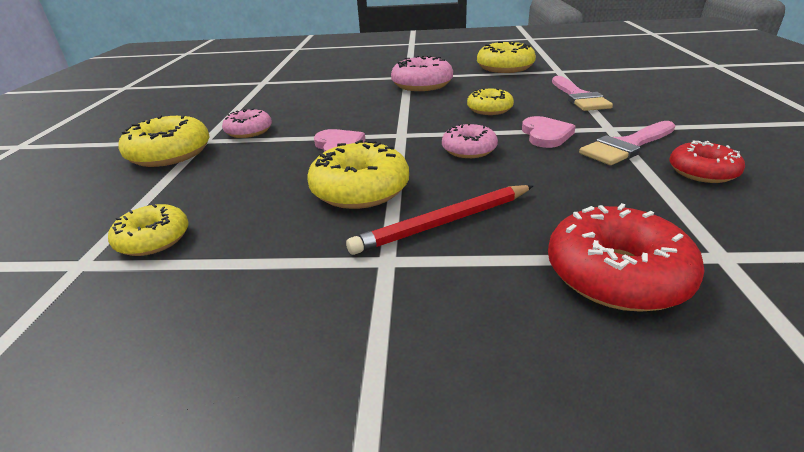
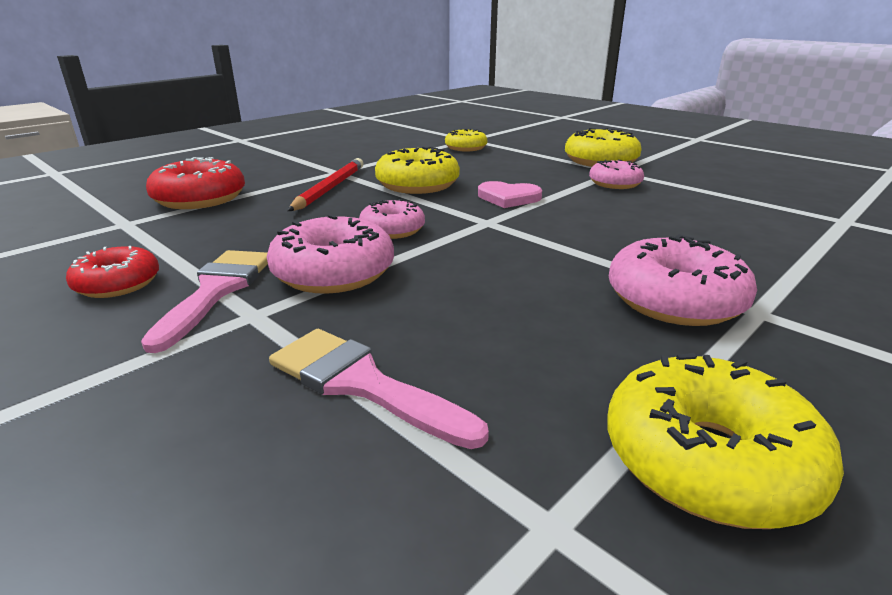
camera: 130 degrees right, 5 degrees down
(489, 109) = (465, 287): yellow donut -> none
(545, 135) = (333, 272): pink heart -> pink donut

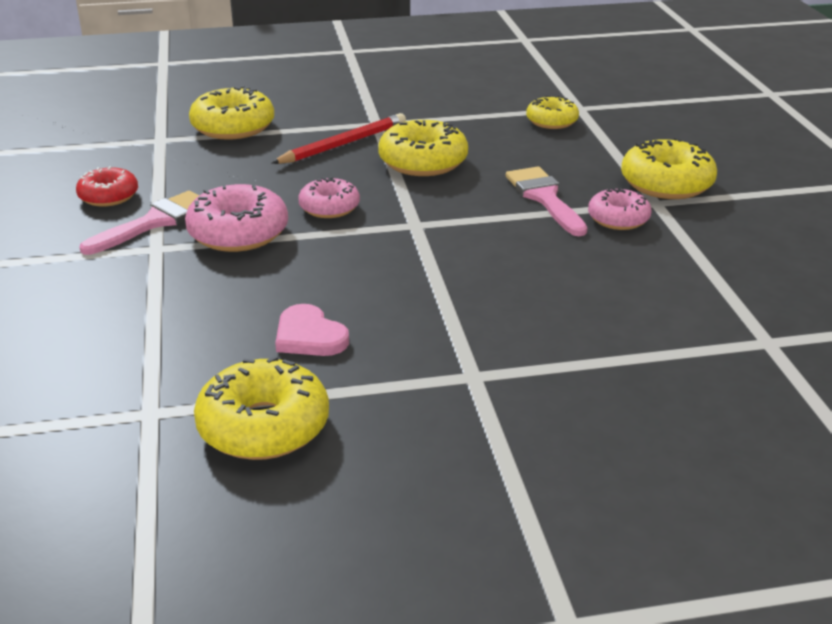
camera: 35 degrees right, 5 degrees up
(200, 199) = (233, 127): red donut -> yellow donut
(361, 383) = (158, 314): pink brush -> pink brush (544, 198)
(508, 198) = (479, 203): pink heart -> pink heart (309, 336)
(675, 300) = (430, 343): pink donut -> none

